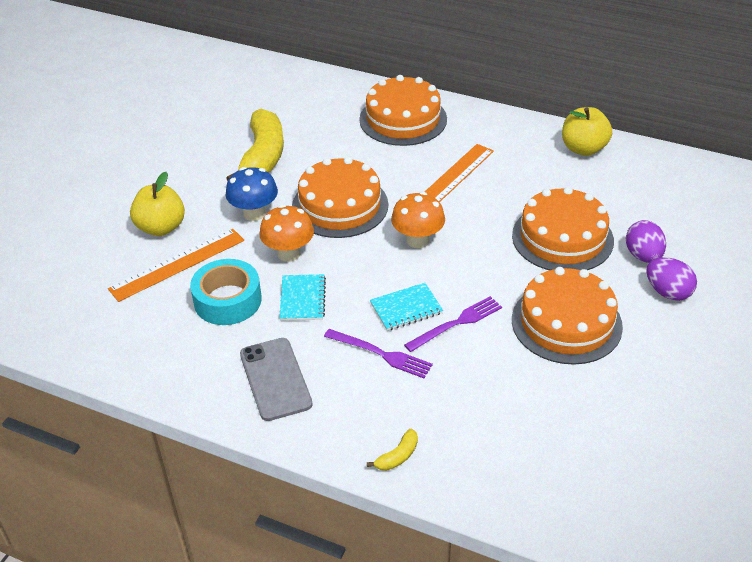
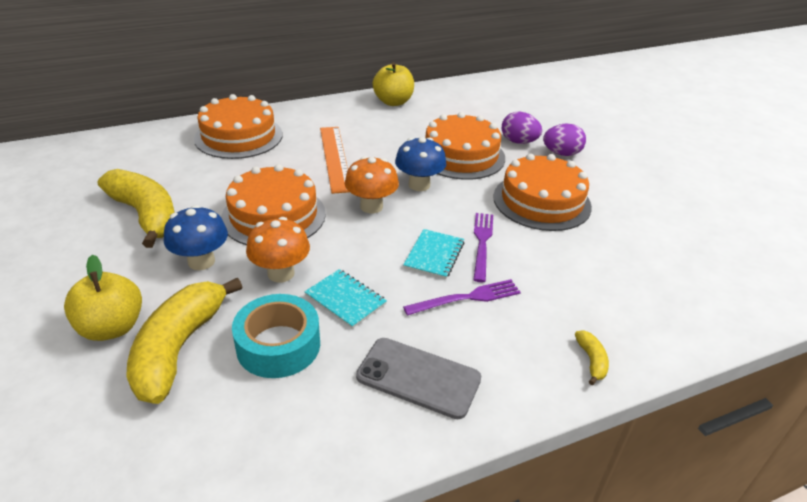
camera: 50 degrees left, 5 degrees down
(177, 264) = (179, 348): orange ruler -> yellow banana
(482, 244) = (419, 185): none -> blue mushroom

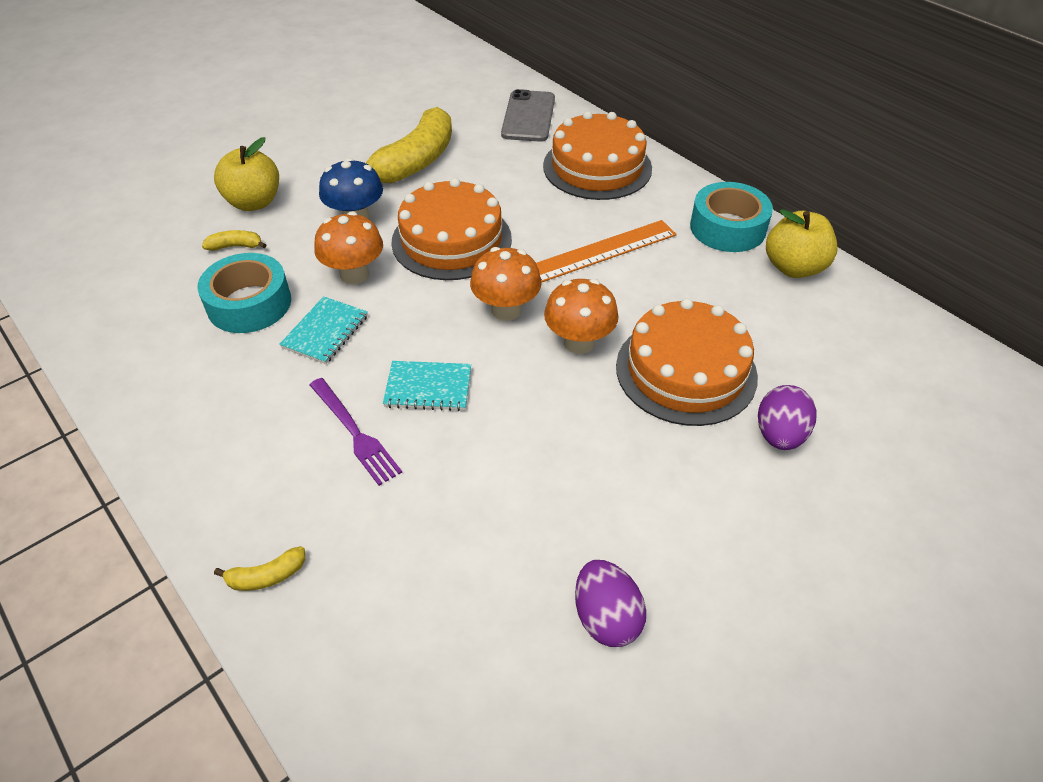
camera: 75 degrees right, 10 degrees up
(179, 348) = (236, 246): yellow banana -> yellow banana, size x0.41
(344, 110) = (727, 228): none -> turquoise tape
(418, 377) = (219, 415): grey phone -> grey phone (528, 116)
(419, 185) = (579, 342): blue mushroom -> orange mushroom
(482, 243) = (472, 430): purple fork -> none
(541, 201) = (610, 486): orange cake -> none
(561, 153) = (780, 500): purple egg -> purple egg (606, 618)

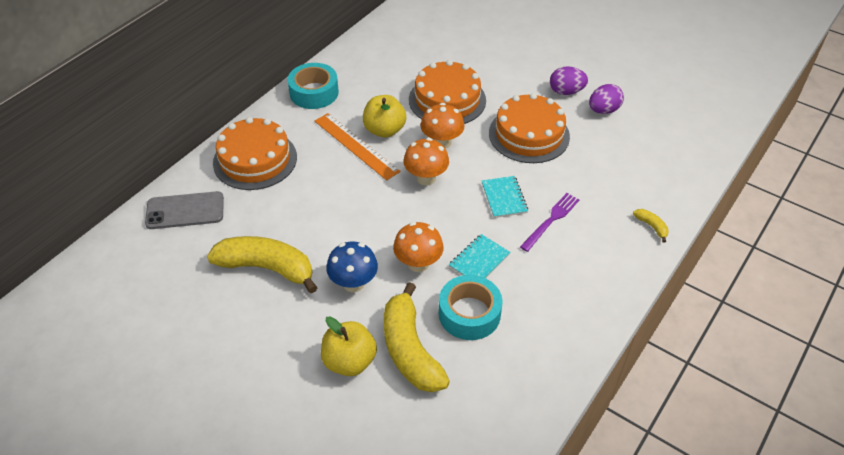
camera: 105 degrees left, 0 degrees up
(236, 246) = (410, 350): yellow banana -> yellow banana, size x2.43
(325, 332) = (479, 261): turquoise notebook -> turquoise notebook turned 60 degrees counterclockwise
(451, 240) = (364, 220): orange cake -> orange cake (529, 134)
(779, 435) = (477, 67): purple egg -> purple egg (566, 92)
(794, 267) = (346, 65): yellow apple -> yellow apple (384, 130)

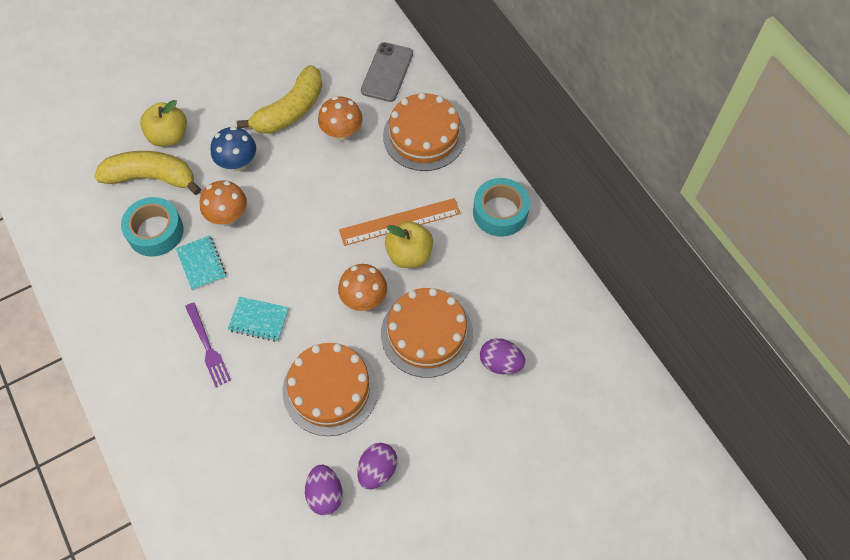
camera: 115 degrees right, 15 degrees up
(426, 178) = (323, 264): orange mushroom -> orange mushroom (342, 133)
(444, 59) = (500, 363): none -> purple egg
(651, 226) = (144, 436): yellow banana -> none

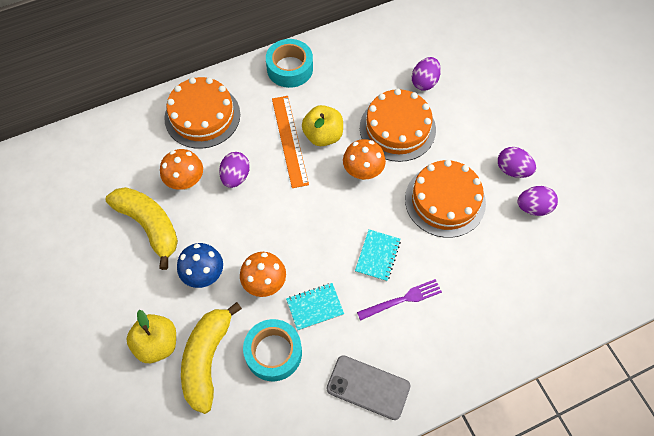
camera: 85 degrees left, 0 degrees up
(350, 176) = (235, 177): none -> purple egg
(387, 72) = (123, 140): grey phone -> grey phone (368, 387)

